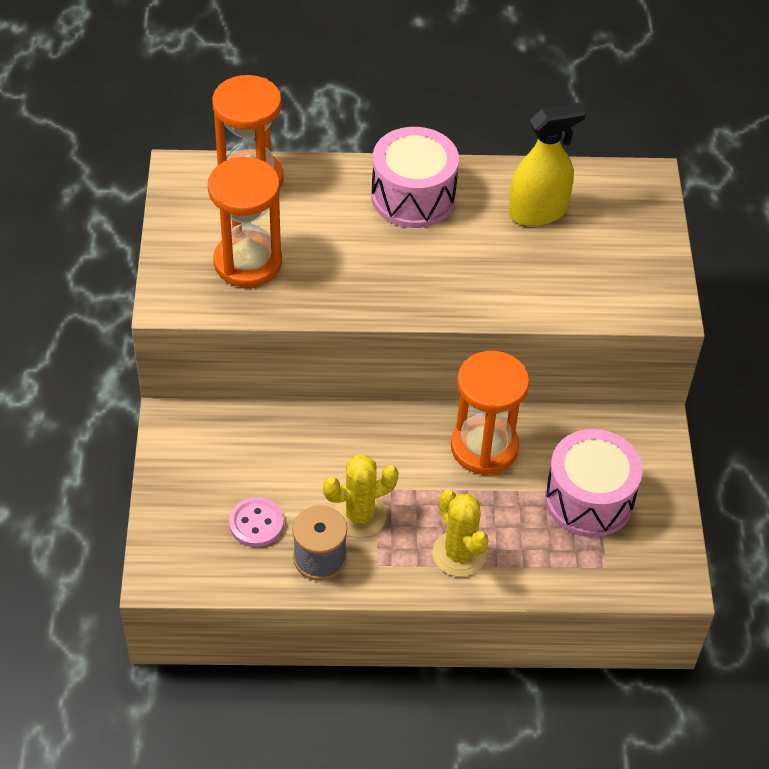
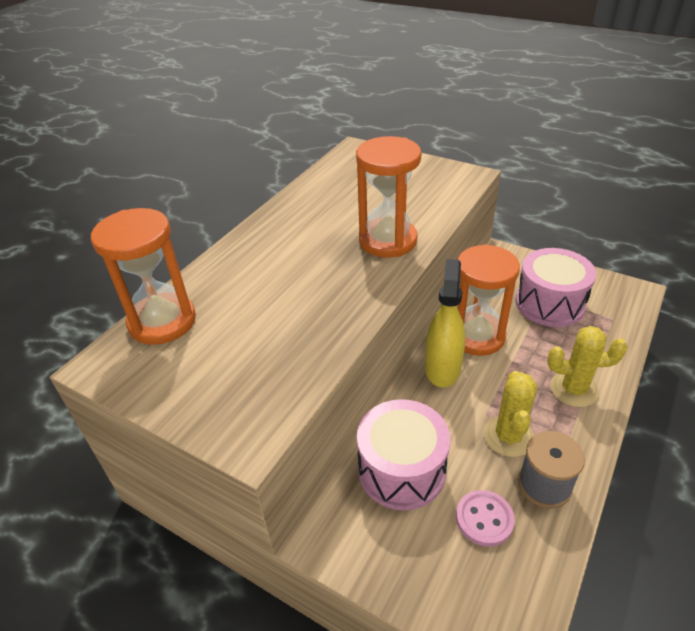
camera: 55 degrees left, 10 degrees down
(248, 262) = (253, 359): orange hourglass -> orange hourglass (387, 241)
(413, 197) = (275, 241): pink drum -> pink drum (401, 470)
(538, 212) = (343, 194): yellow spray bottle -> yellow spray bottle (442, 368)

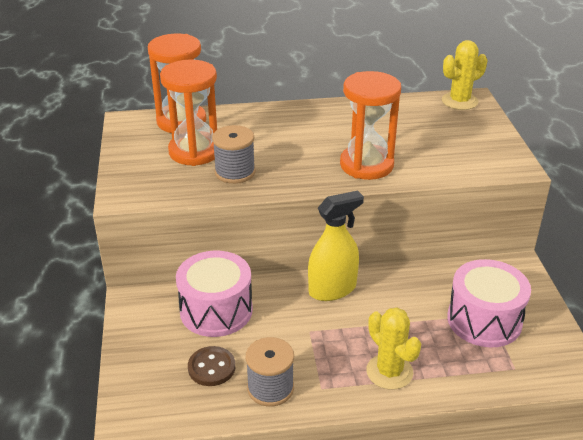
camera: 50 degrees right, 5 degrees down
(306, 326) = (235, 172): none -> grey spool
(477, 336) = (389, 293): orange hourglass -> orange hourglass (195, 151)
(484, 519) = (211, 367): pink button -> brown button
(508, 436) = (299, 352): yellow cactus -> yellow cactus (459, 101)

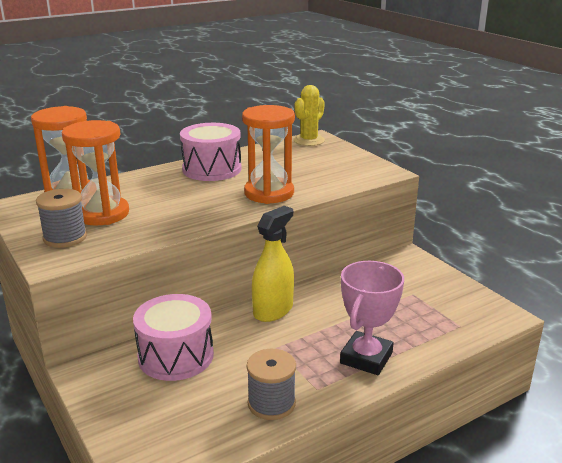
camera: 25 degrees left, 10 degrees down
(211, 367) = (203, 404): brown button -> none
(235, 172) = (154, 221): grey spool -> grey spool (65, 238)
(389, 372) = (366, 358): yellow cactus -> pink trophy
(484, 320) = (412, 299): pink drum -> pink drum (212, 169)

